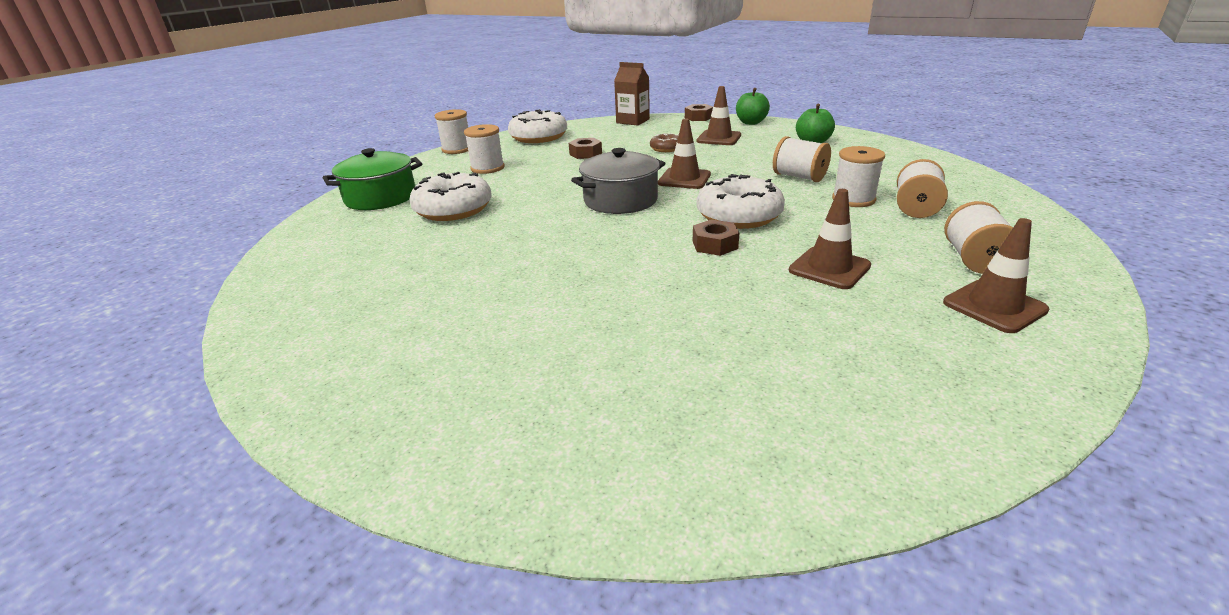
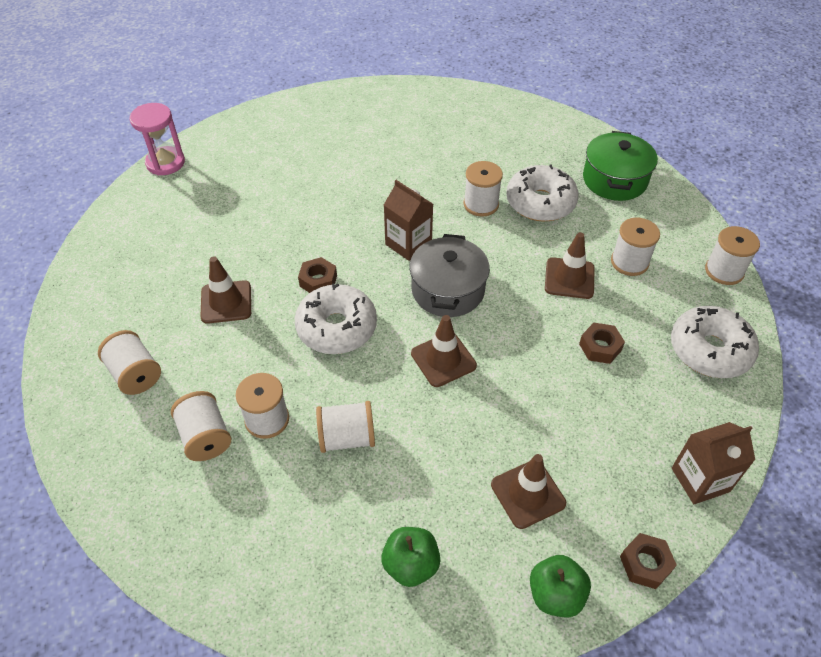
camera: 130 degrees right, 20 degrees up
(491, 228) = (481, 204): none -> white spool
(597, 232) = (408, 244): none -> brown carton
(666, 149) = (544, 417): brown donut -> none
(778, 502) = (165, 163): none -> pink hourglass
(994, 306) = (112, 324): brown traffic cone -> brown traffic cone (569, 278)

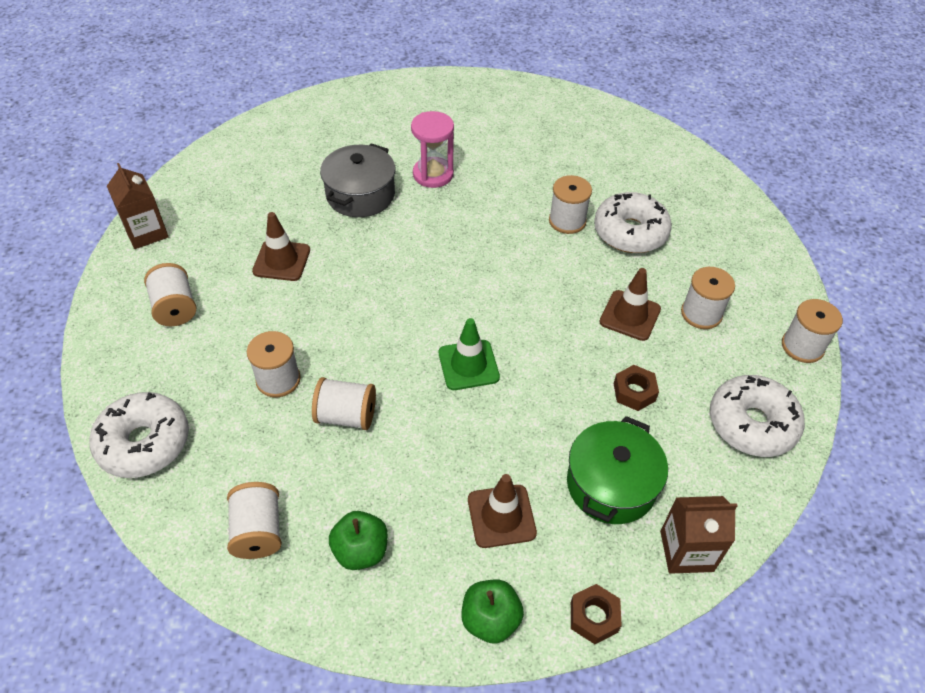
camera: 15 degrees right, 0 degrees up
(165, 163) = (274, 116): pink hourglass -> pink hourglass (433, 174)
(205, 437) = (216, 381): white spool -> white spool (258, 531)
(318, 281) = (376, 260): brown nut -> none
(337, 327) = (376, 309): white donut -> white donut (144, 443)
(408, 244) = (478, 244): brown carton -> brown carton (146, 232)
(443, 359) = (468, 365): brown traffic cone -> green traffic cone
(448, 290) = (499, 298): grey pot -> grey pot (360, 195)
(614, 180) = (720, 226): green pot -> green pot (611, 484)

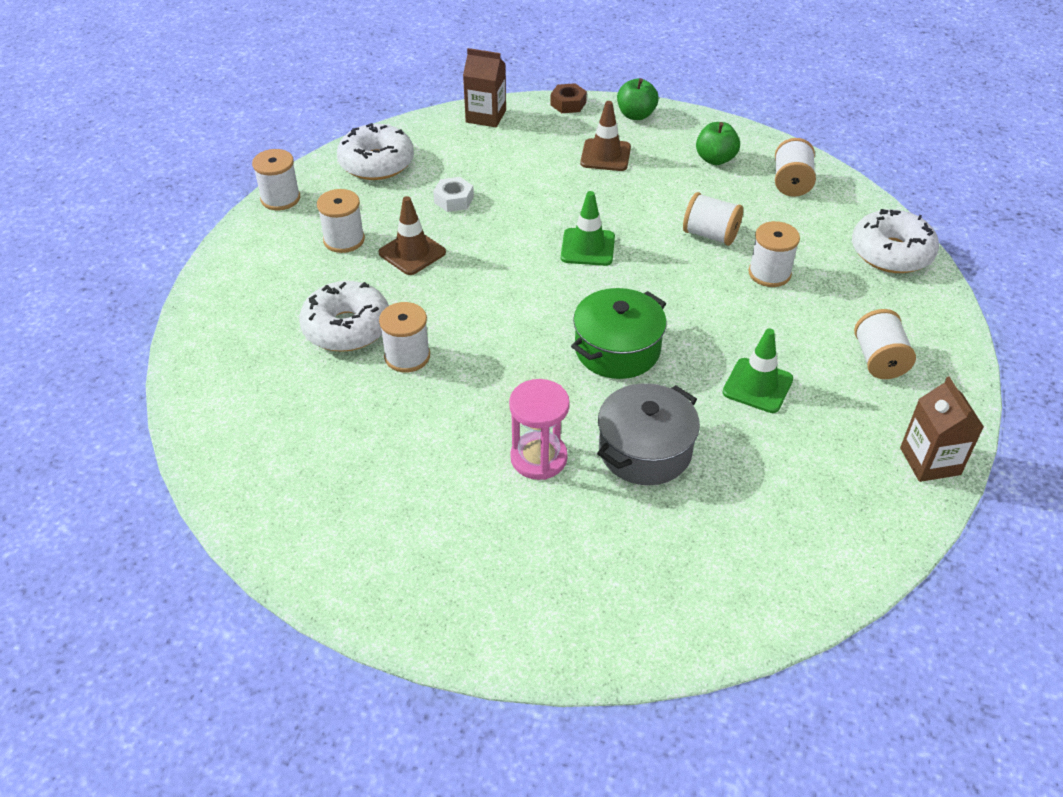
camera: 160 degrees left, 5 degrees down
(281, 261) = (757, 386): brown traffic cone -> green traffic cone
(611, 484) = (514, 154): green pot -> green pot (617, 349)
(634, 392) = (454, 200): brown nut -> white nut

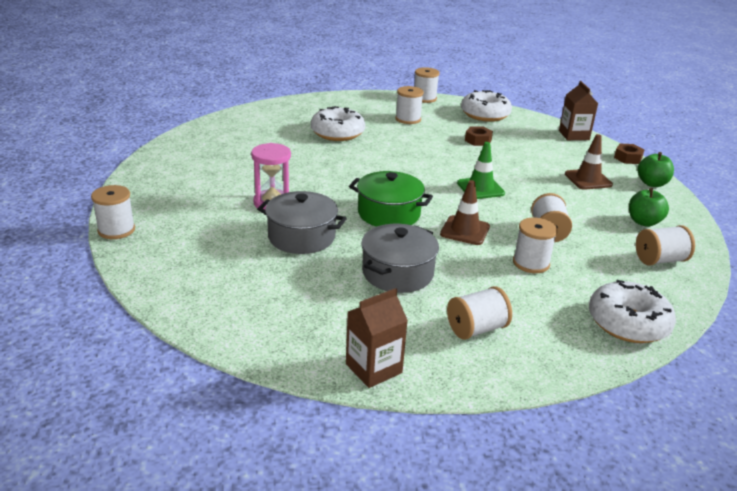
camera: 65 degrees right, 15 degrees down
(407, 356) = (328, 152): white spool -> white spool (116, 230)
(412, 253) = (416, 138): brown traffic cone -> brown traffic cone (465, 230)
(454, 200) = (478, 140): white nut -> brown nut
(757, 386) = (397, 273): green traffic cone -> grey pot

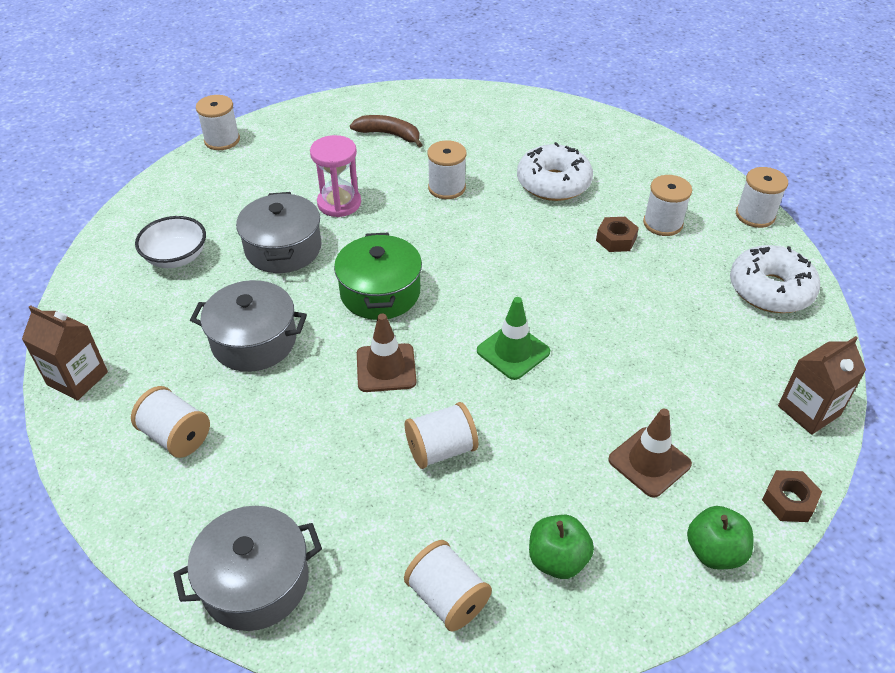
camera: 65 degrees right, 15 degrees up
(212, 164) = (389, 135): none -> brown banana
(259, 286) = (176, 257): none -> white bowl
(478, 140) = (665, 308): brown nut -> brown nut (616, 239)
(531, 263) = (346, 450): white spool -> white spool (447, 188)
(628, 323) = (255, 582): white donut -> grey pot

